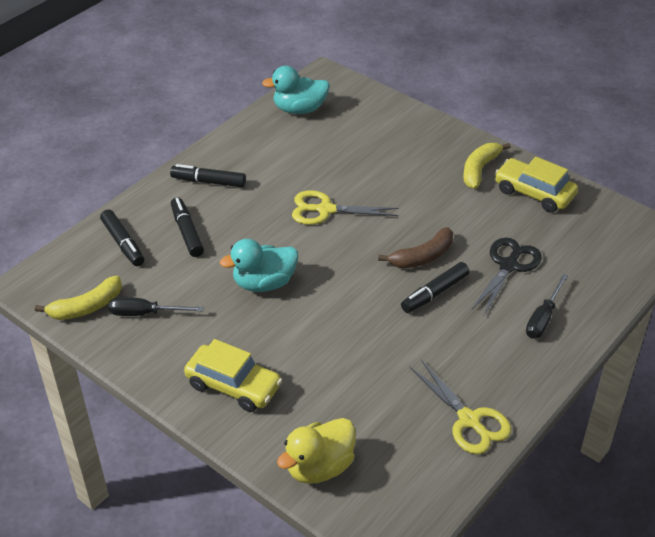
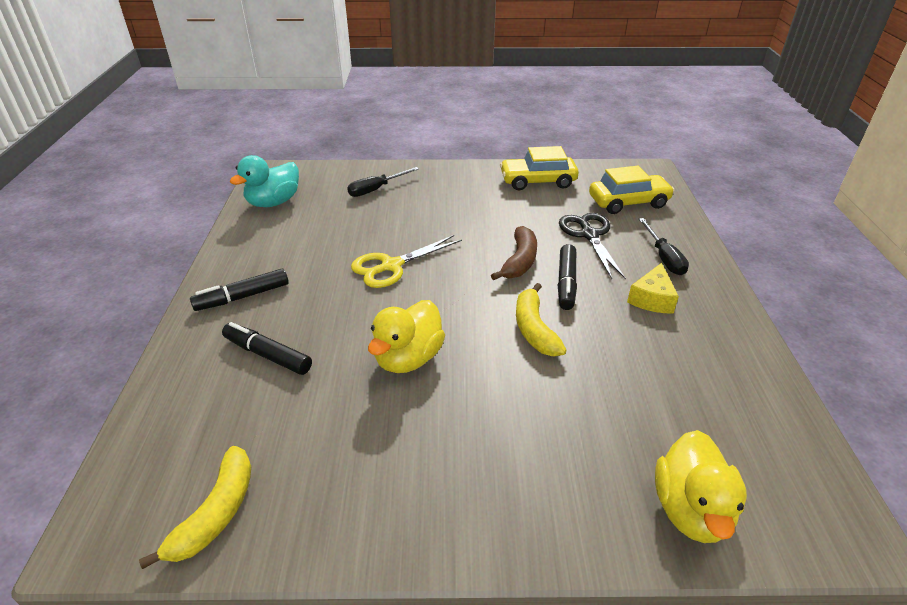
camera: 40 degrees left, 5 degrees down
(123, 243) = (196, 407): black marker -> none
(145, 313) = (306, 471): black screwdriver -> black screwdriver (376, 189)
(233, 385) = (501, 484): yellow car -> yellow car (628, 202)
(264, 283) = (408, 358): turquoise duck -> yellow duck
(469, 420) = (733, 367): yellow scissors -> none
(479, 169) = (479, 183): yellow banana -> yellow banana (534, 329)
(483, 342) = (652, 299): none -> yellow cheese

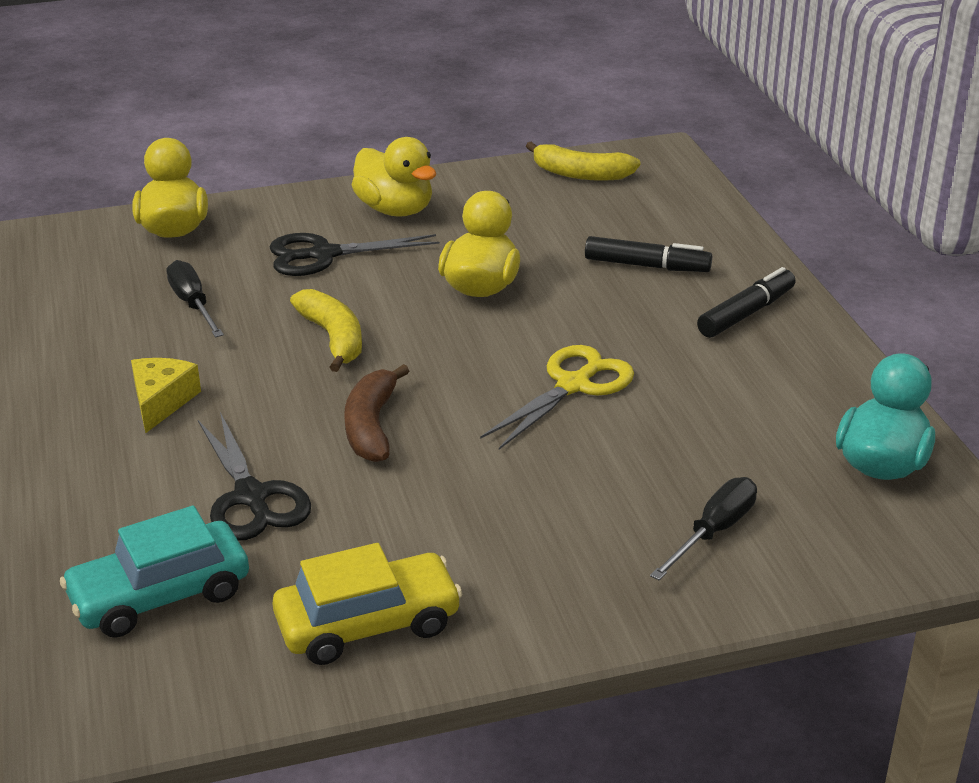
camera: 165 degrees right, 5 degrees down
(216, 513) = (581, 174): yellow banana -> yellow banana turned 75 degrees counterclockwise
(446, 489) = (395, 210): none -> yellow duck
(531, 428) = (324, 255): none -> black scissors
(566, 283) = (292, 404): black marker -> none
(628, 202) = (160, 595): yellow car -> turquoise car
(663, 258) = (122, 473): black screwdriver -> black screwdriver (193, 304)

